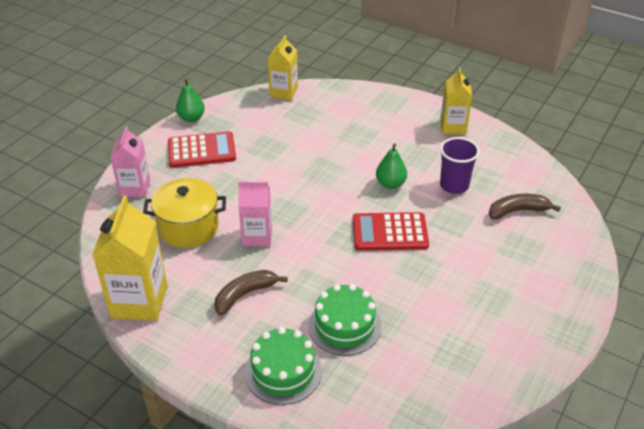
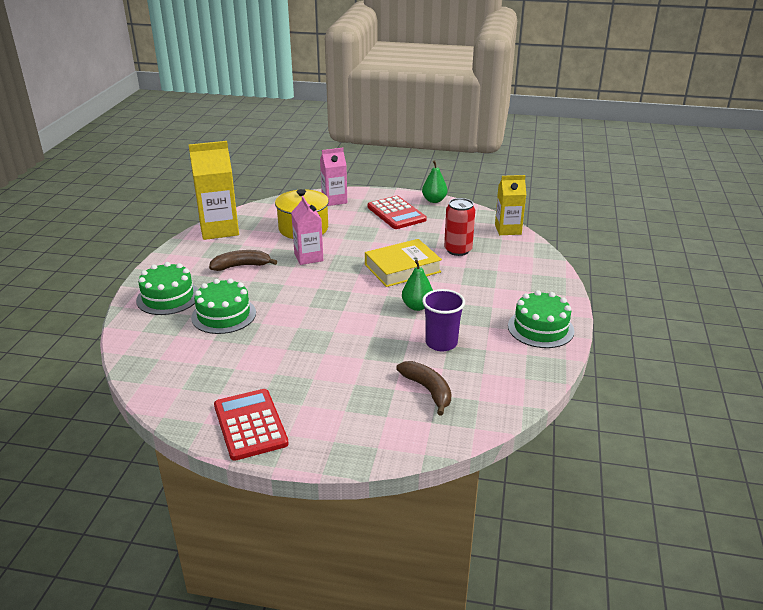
camera: 70 degrees right, 10 degrees down
(245, 294) = (241, 266): brown banana -> brown banana turned 45 degrees counterclockwise
(303, 132) = (458, 250): none -> red can
(318, 175) = (402, 268): none -> yellow book
(390, 232) = (348, 317): red calculator -> red calculator (250, 424)
(453, 126) = (540, 328): yellow carton -> green cake

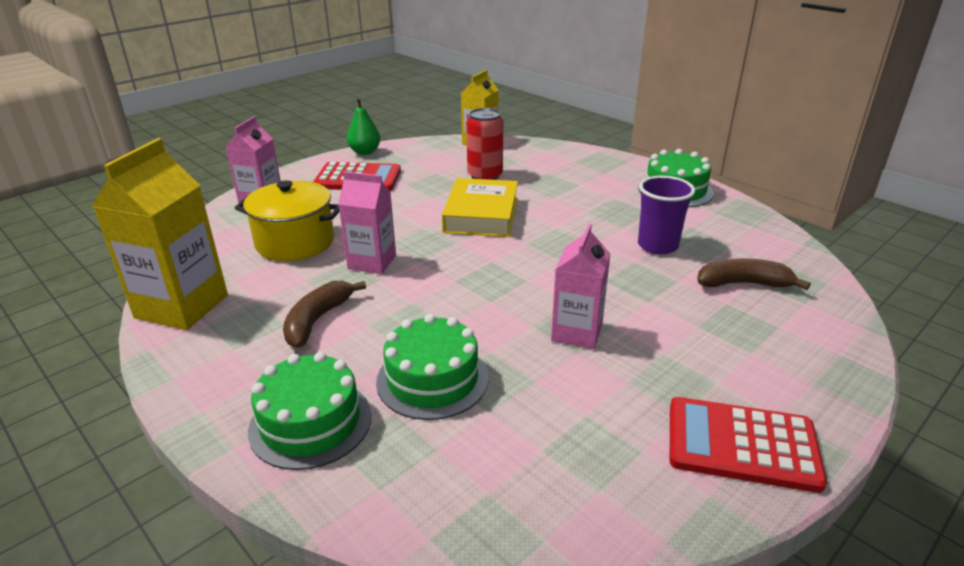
camera: 55 degrees left, 0 degrees up
(305, 343) = (577, 332): none -> pink carton
(417, 306) = (571, 234): green pear -> none

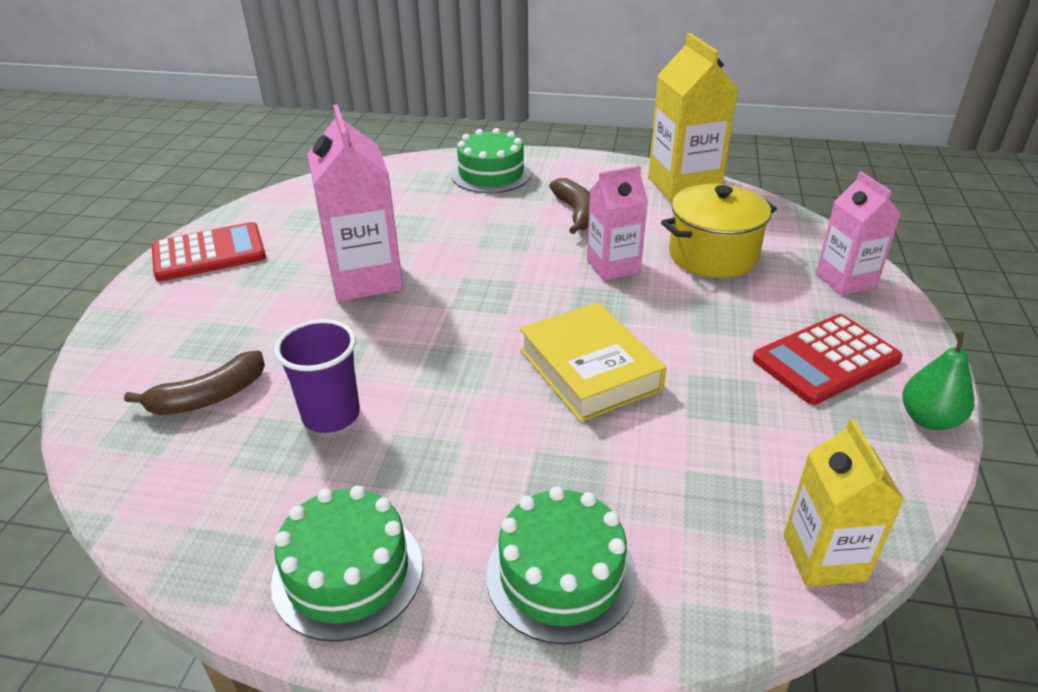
camera: 145 degrees right, 5 degrees up
(432, 379) = (446, 214): green cake -> green cake (561, 575)
(485, 176) = (682, 452): red can -> none
(577, 332) = (365, 279): pink carton -> pink carton, size x1.56

